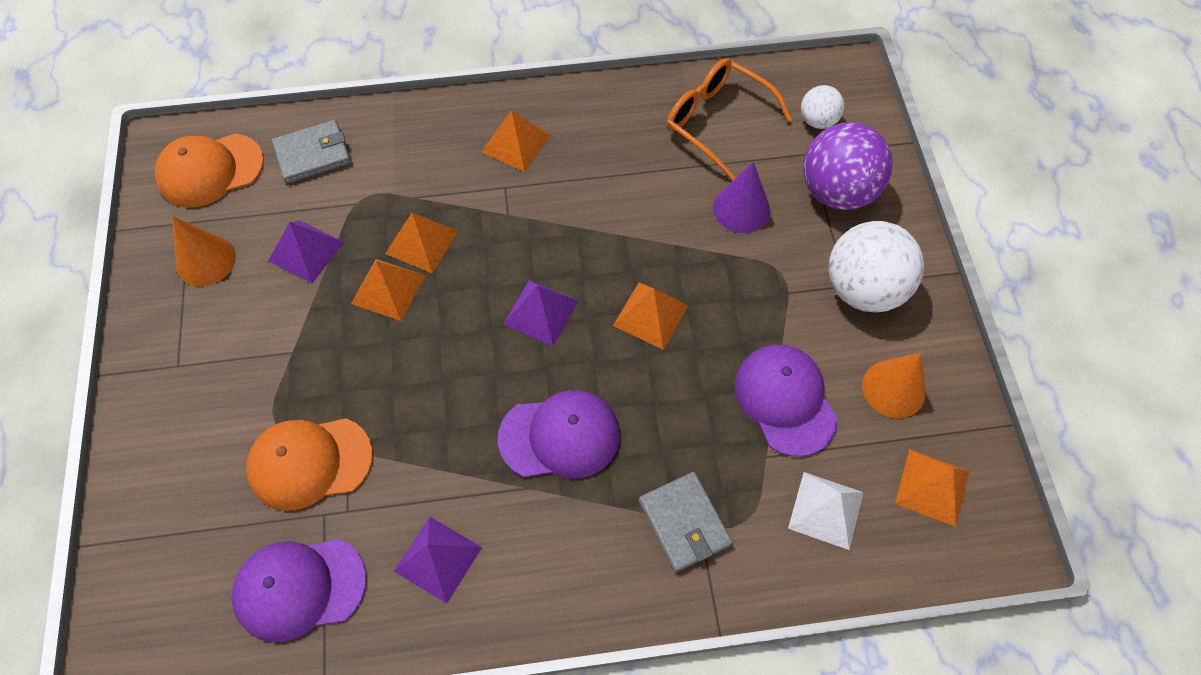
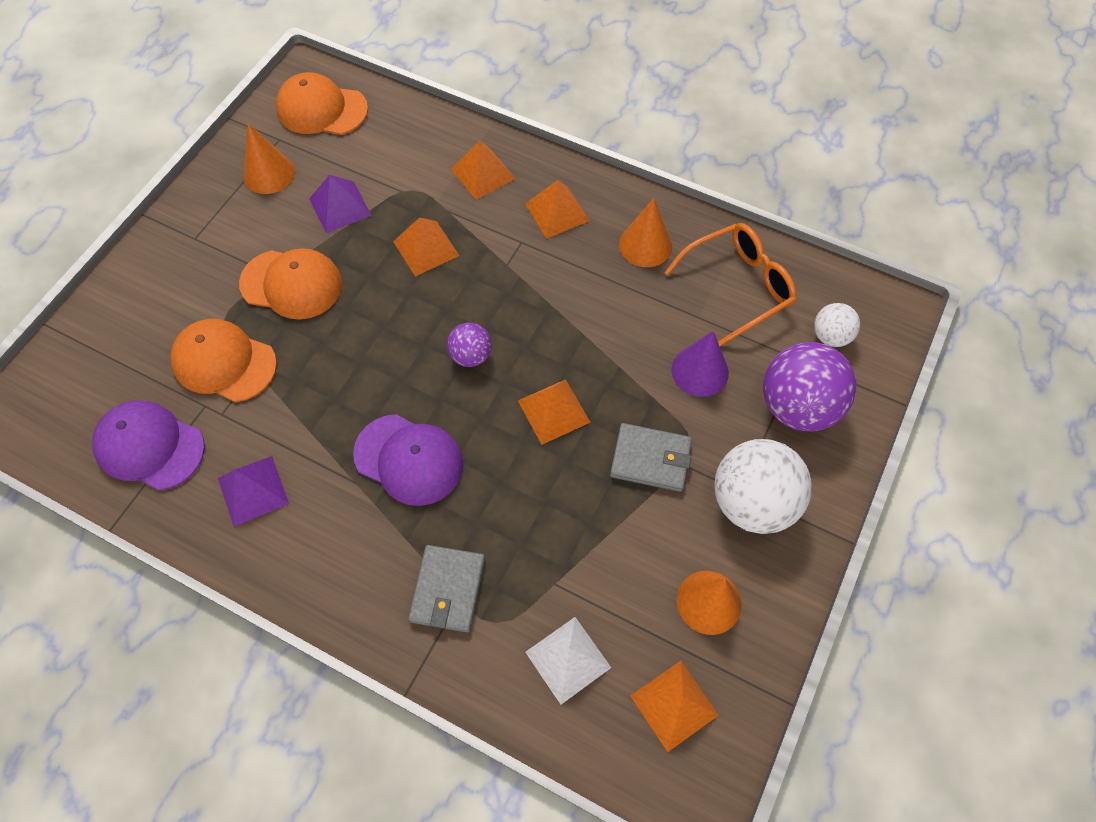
camera: 35 degrees right, 0 degrees up
(313, 154) = (400, 136): grey wallet -> grey wallet (650, 459)
(317, 350) = (291, 284): none -> orange cap
(388, 289) = (374, 269): orange pyramid -> orange pyramid (483, 173)
(541, 312) = (471, 355): purple pyramid -> purple ball
(614, 129) = (645, 245): none -> orange cone
(716, 121) = (738, 286): orange glasses -> orange glasses turned 75 degrees clockwise
(785, 400) = (607, 549): purple cap -> none

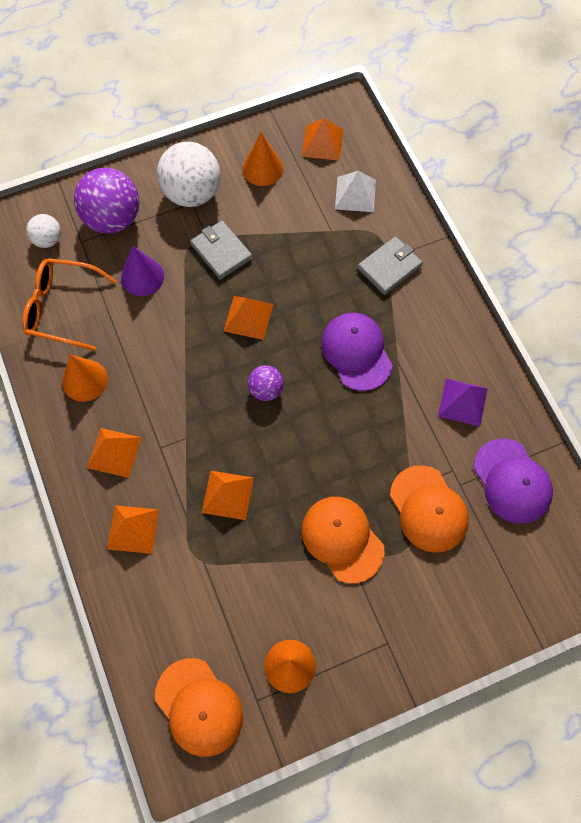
camera: 140 degrees left, 5 degrees up
(340, 207) = (259, 584): purple pyramid -> none

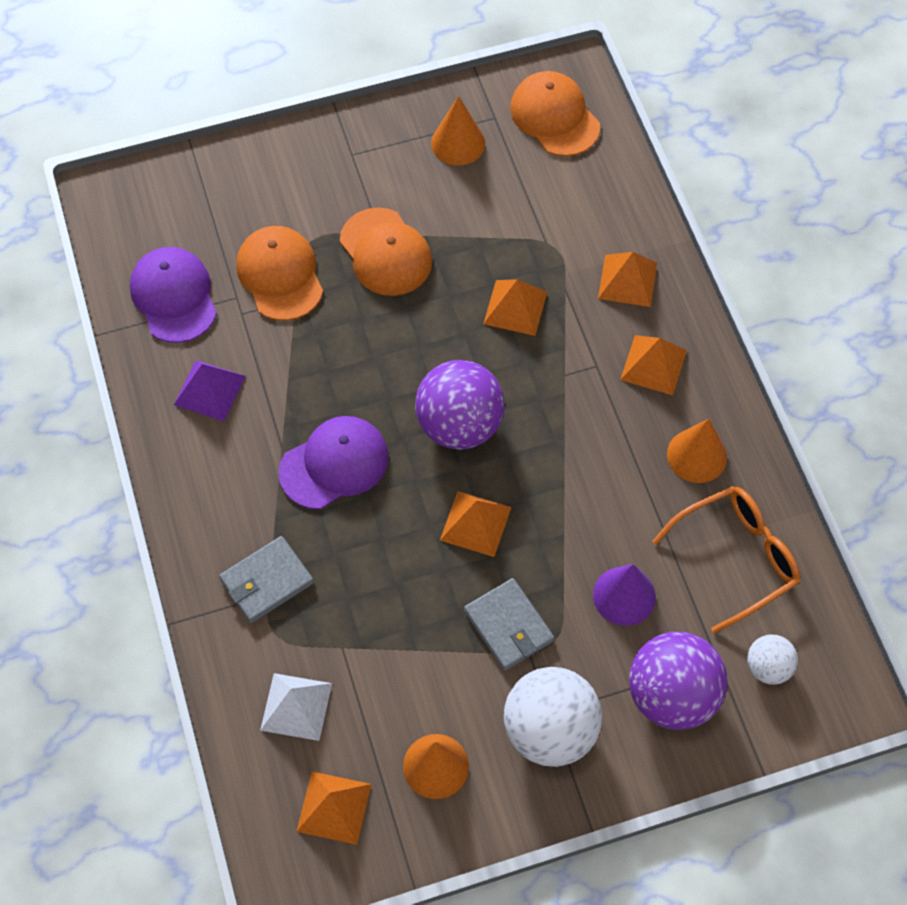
camera: 175 degrees left, 5 degrees down
(62, 308) = (736, 557): orange glasses -> orange glasses turned 45 degrees counterclockwise
(266, 390) = (459, 425): purple ball -> purple ball, size x1.91
(356, 352) = (334, 464): purple cap -> purple cap turned 105 degrees counterclockwise

